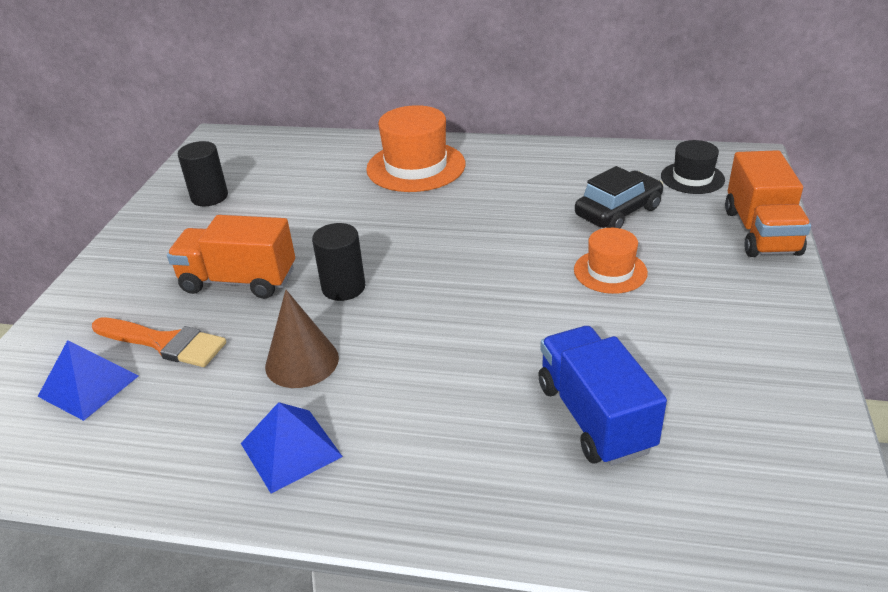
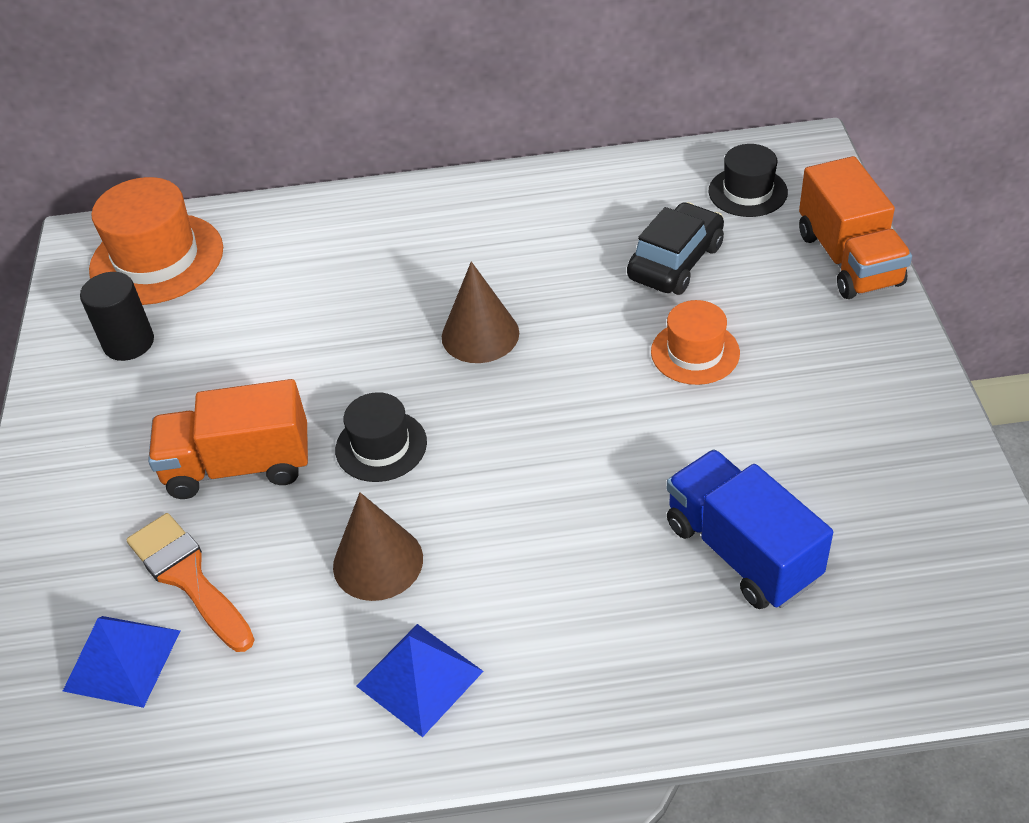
camera: 15 degrees left, 10 degrees up
(164, 343) = (188, 577): orange brush -> orange brush turned 135 degrees counterclockwise
(343, 287) = (381, 446): black cylinder -> black hat
(416, 167) = (392, 238): orange hat -> orange hat (157, 259)
(449, 232) = (480, 335): none -> brown cone

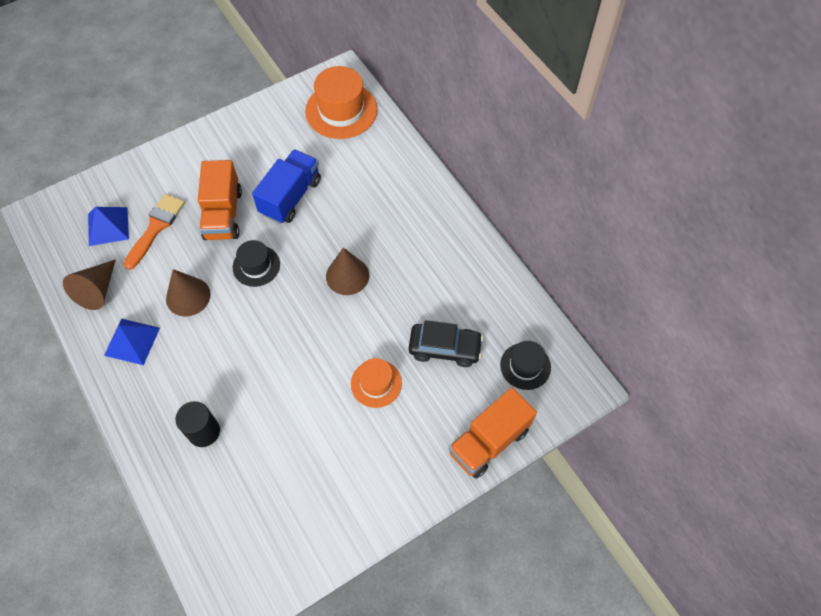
camera: 60 degrees right, 15 degrees up
(129, 343) = (281, 130): black cylinder -> black cylinder (204, 432)
(239, 466) = (223, 214): orange truck -> orange truck turned 150 degrees counterclockwise
(263, 715) = (97, 290): none -> brown cone
(741, 551) = (246, 452): blue truck -> blue truck (290, 197)

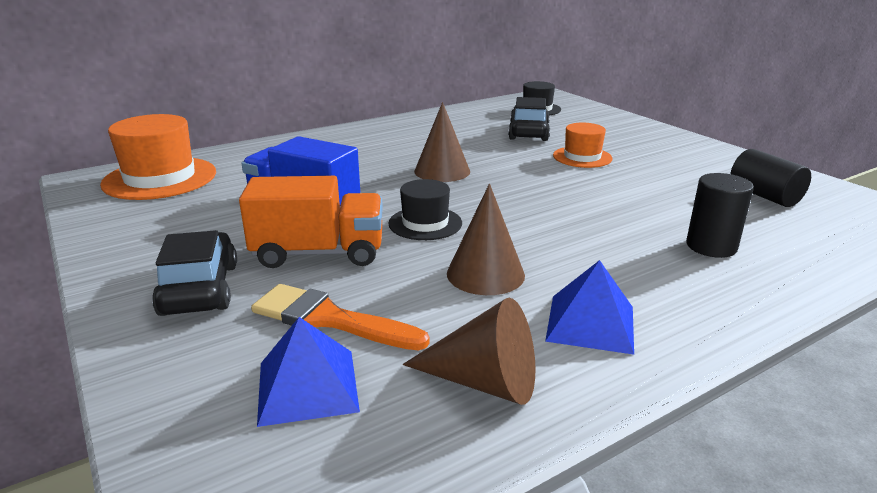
camera: 90 degrees left, 35 degrees down
(192, 170) = (200, 289): none -> black car
(282, 506) = (764, 196): none -> black cylinder
(489, 441) = (618, 120): orange truck -> none

